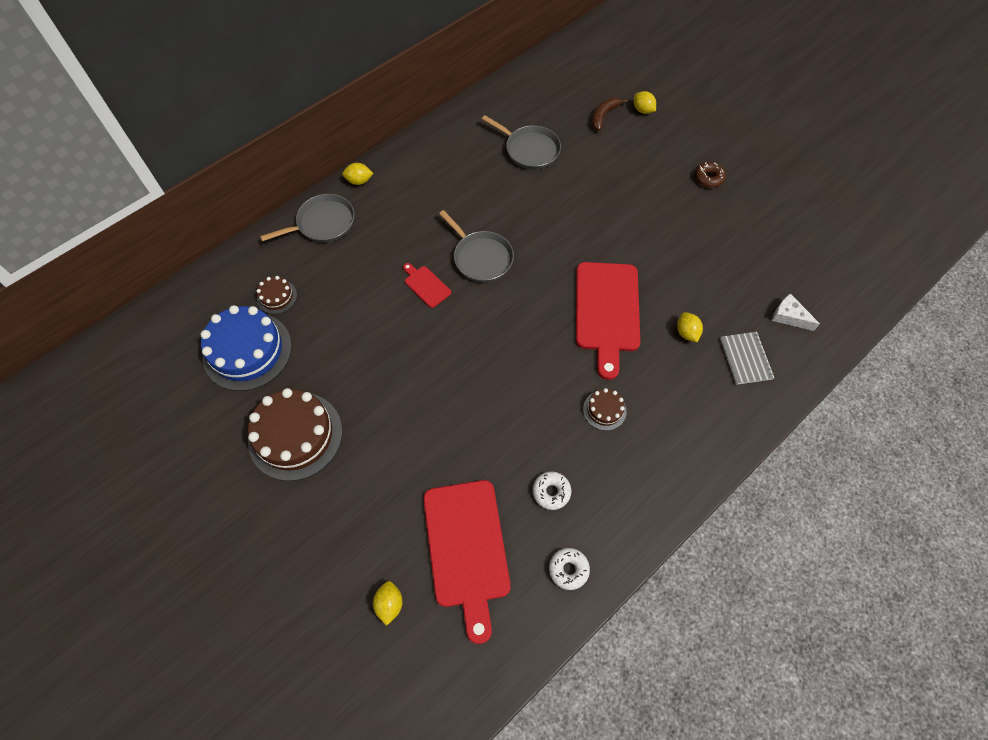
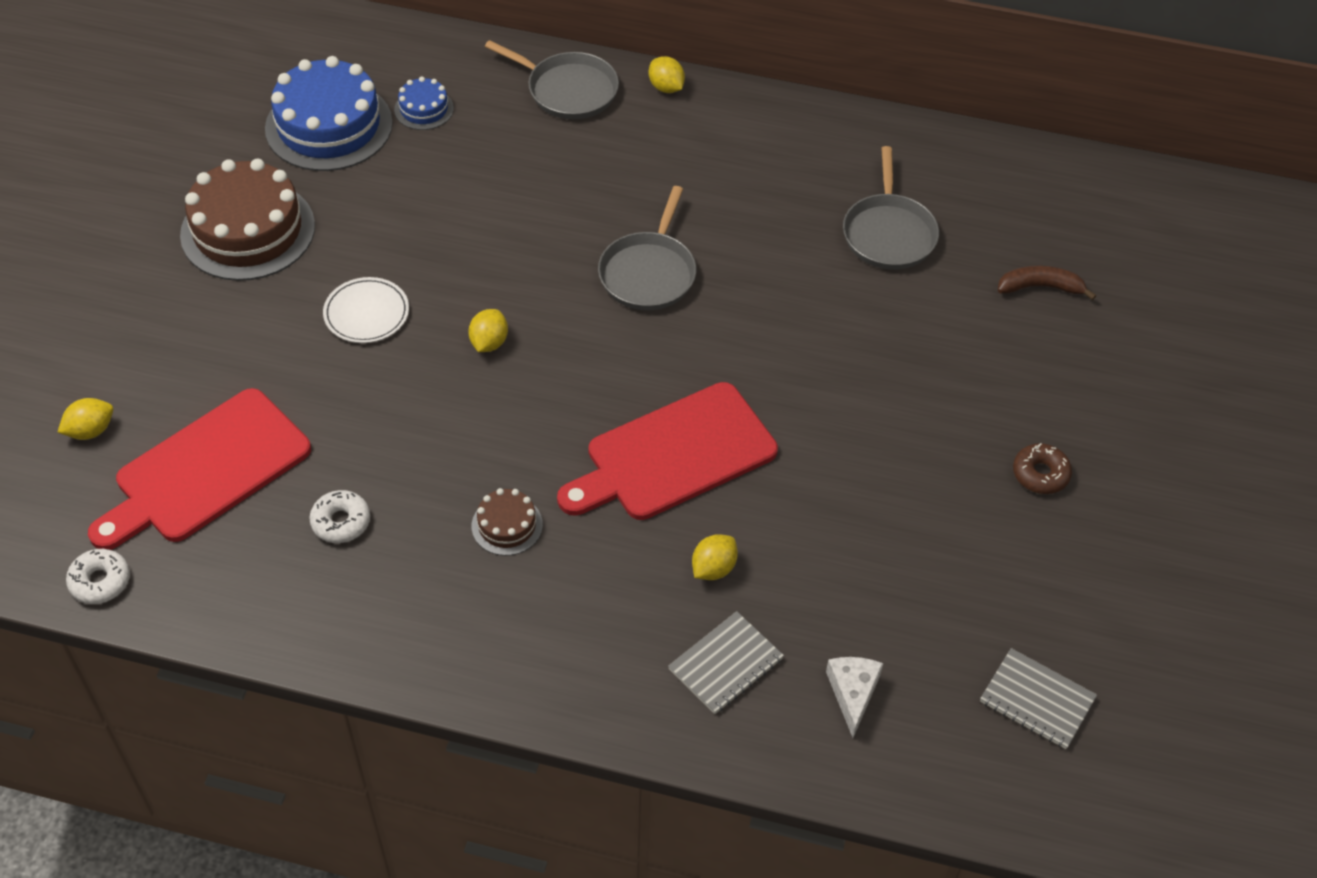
camera: 55 degrees right, 10 degrees down
(277, 297) = (424, 109): brown cake -> blue cake
(409, 404) = (366, 313): none -> white plate
(426, 285) = (556, 239): red cutting board -> none
(568, 569) = (243, 591): white donut -> white donut (100, 581)
(642, 110) = (1101, 330): yellow lemon -> yellow lemon (489, 342)
(828, 250) = (1037, 700): none -> grey notebook

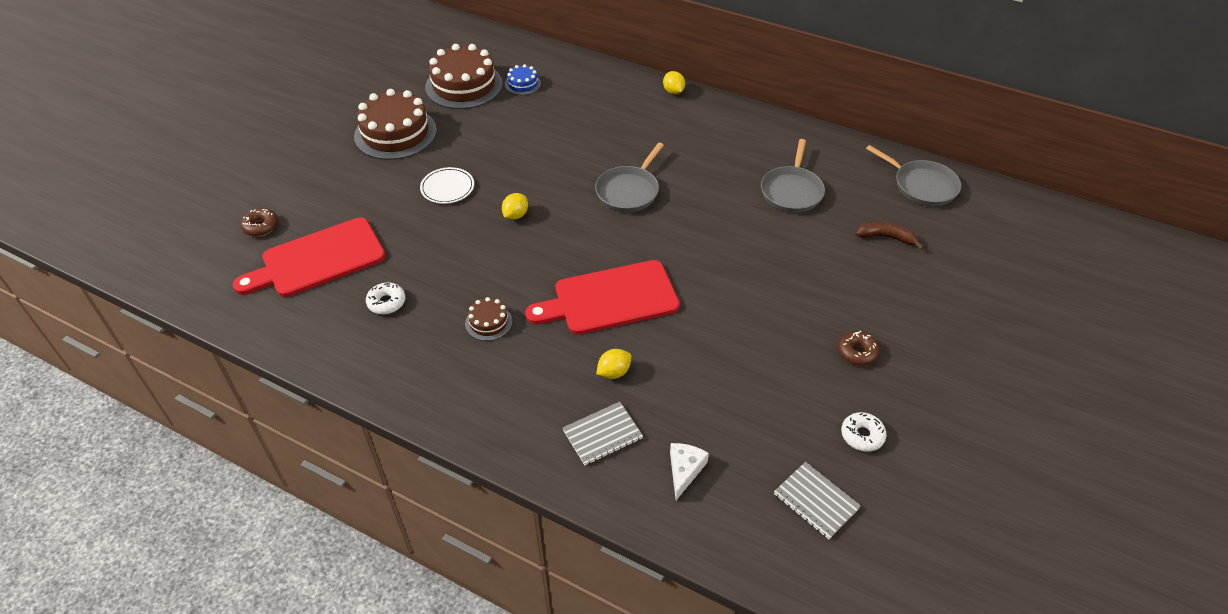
camera: 15 degrees right, 5 degrees down
(91, 430) = (261, 226): yellow lemon -> brown donut
(100, 581) = (230, 311): white donut -> white donut (862, 435)
(329, 126) = (464, 85): blue cake -> brown cake
(568, 90) = (613, 85): grey pan -> grey pan (922, 186)

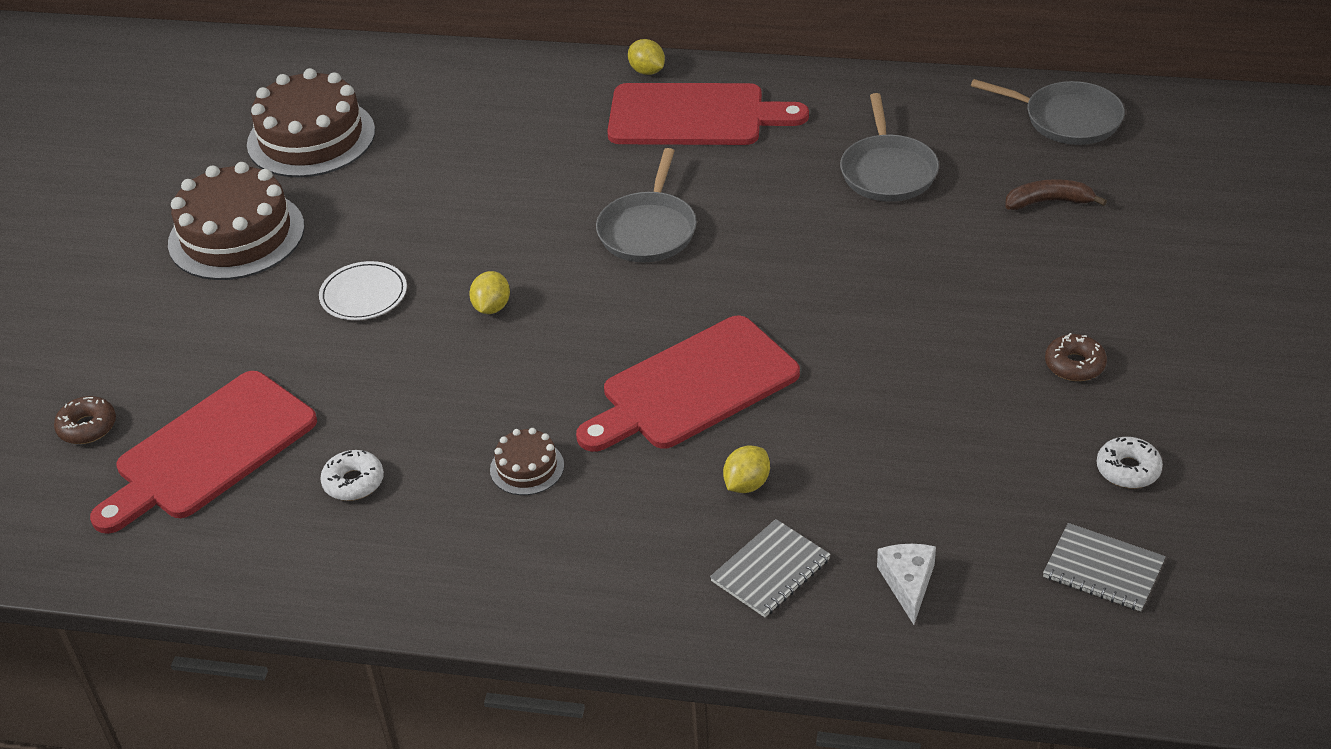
camera: 15 degrees left, 5 degrees down
(522, 84) = (405, 114): blue cake -> none
(689, 126) = (694, 116): none -> red cutting board

